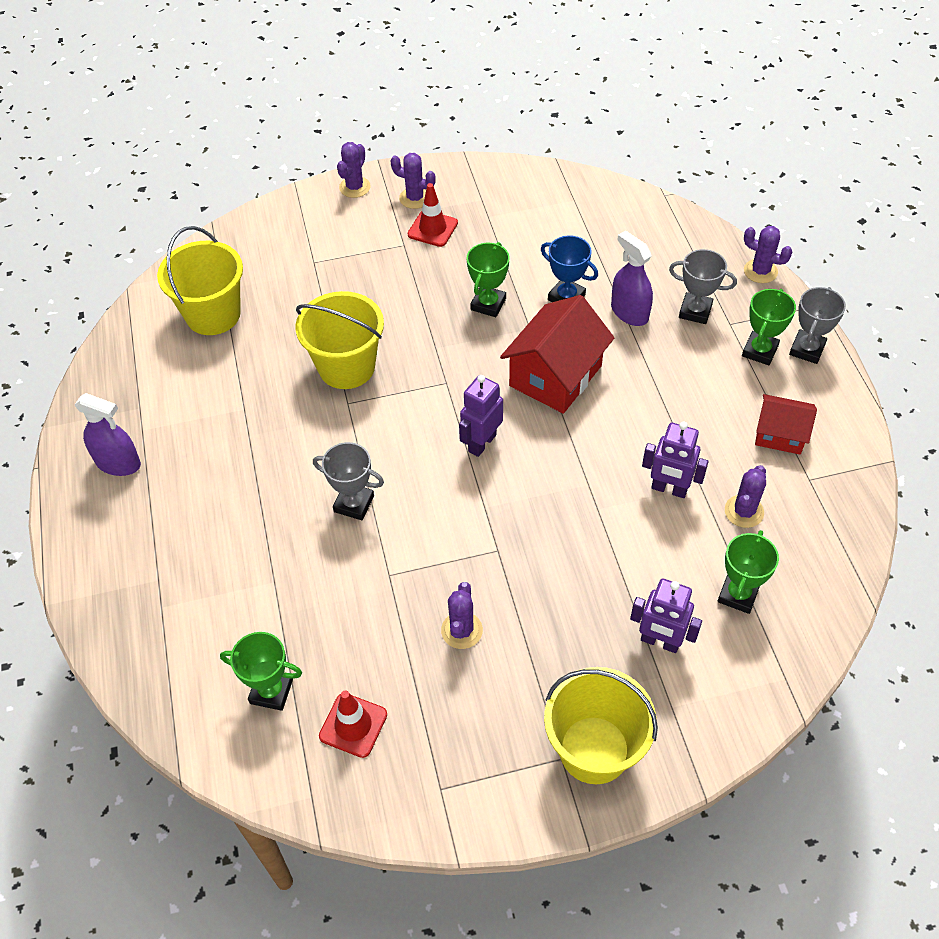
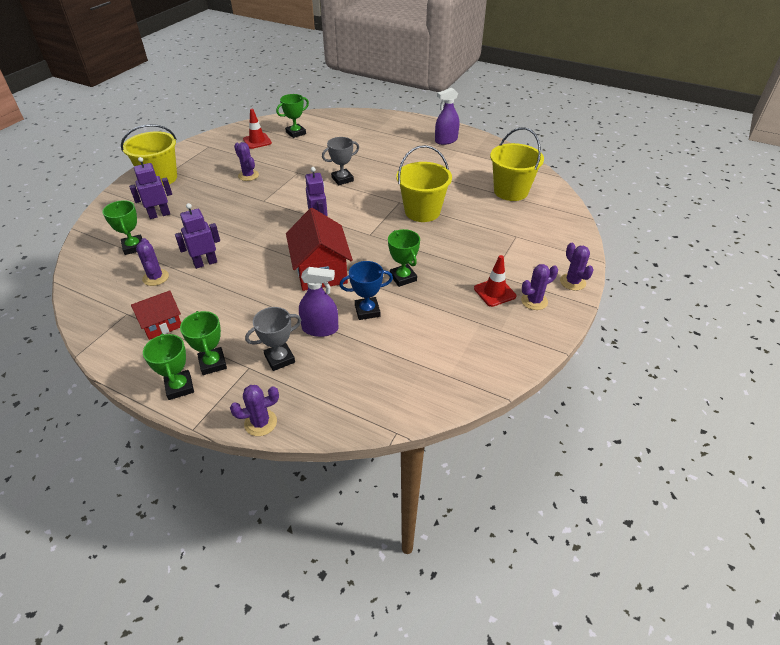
camera: 130 degrees right, 10 degrees down
(807, 349) = (179, 387): grey trophy -> green trophy

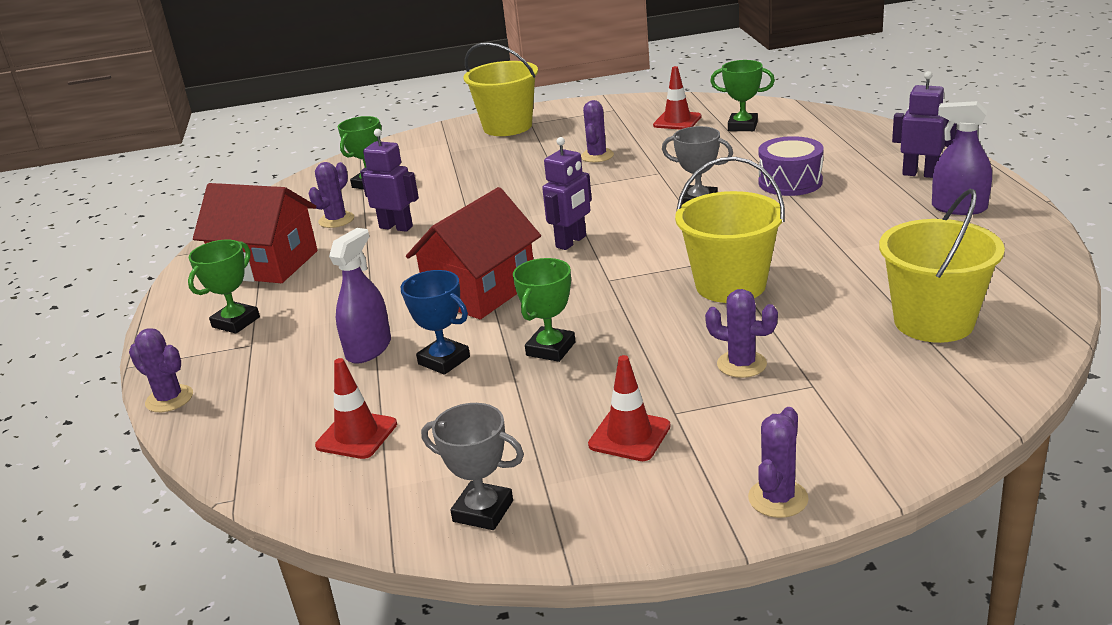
camera: 55 degrees right, 15 degrees down
(159, 215) = (443, 162): purple robot -> purple robot (920, 174)
(161, 324) = (266, 264): red house -> red house, size x1.69
(179, 387) = (182, 326): green trophy -> none
(279, 359) = (285, 354): grey trophy -> grey trophy (483, 511)
(320, 329) = (368, 349): purple spray bottle -> purple spray bottle turned 120 degrees counterclockwise
(365, 154) = (790, 182): none -> purple drum
(394, 367) = (356, 435): none -> red traffic cone
(534, 301) = (662, 482): purple cactus -> purple cactus (741, 364)

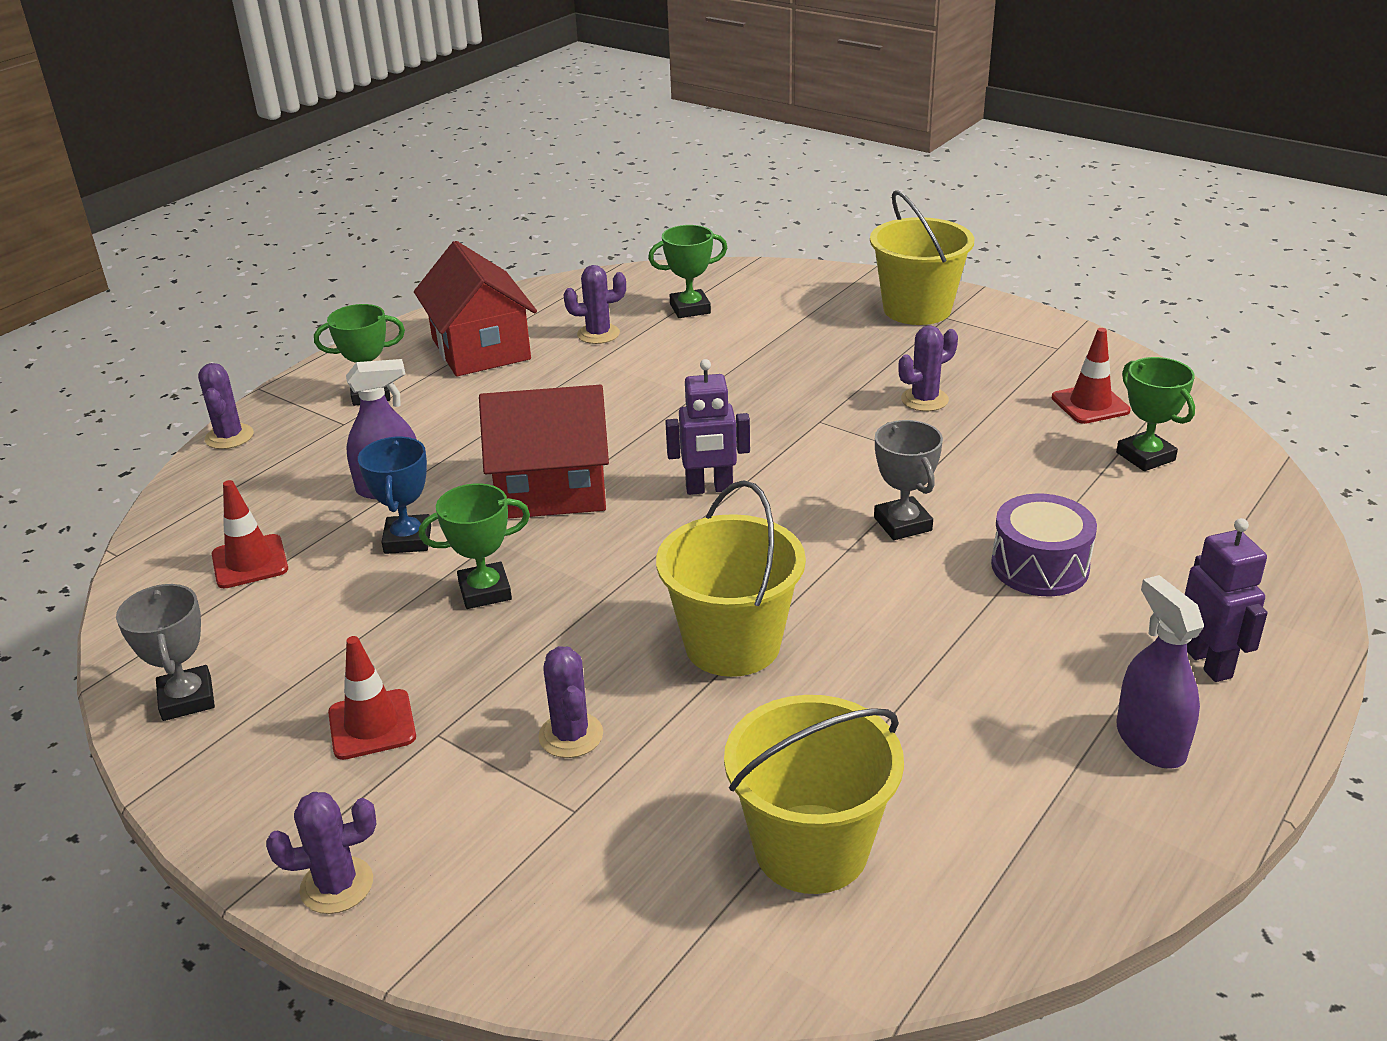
camera: 45 degrees right, 5 degrees up
(396, 227) = (622, 372): purple robot -> none

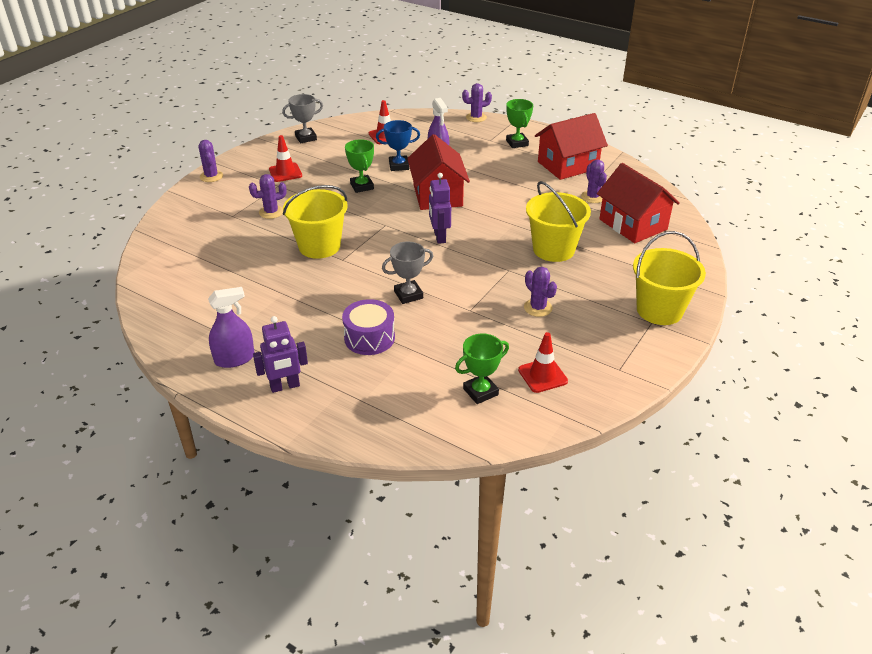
camera: 85 degrees right, 5 degrees up
(690, 309) = (633, 224): green trophy -> red house
(811, 848) = (199, 266): yellow bucket -> yellow bucket (553, 249)

